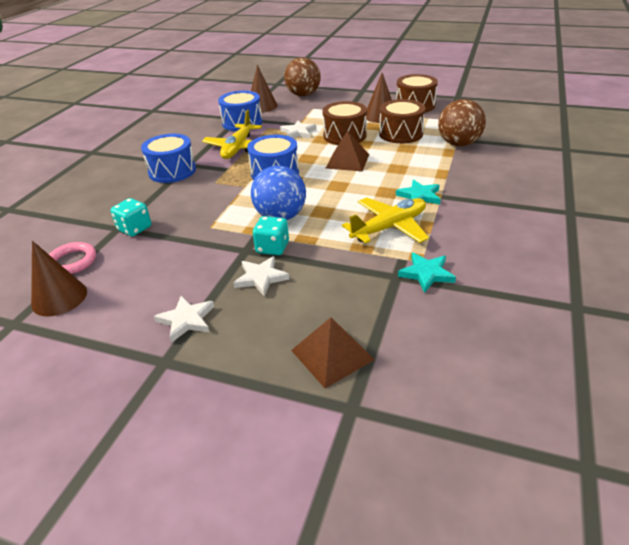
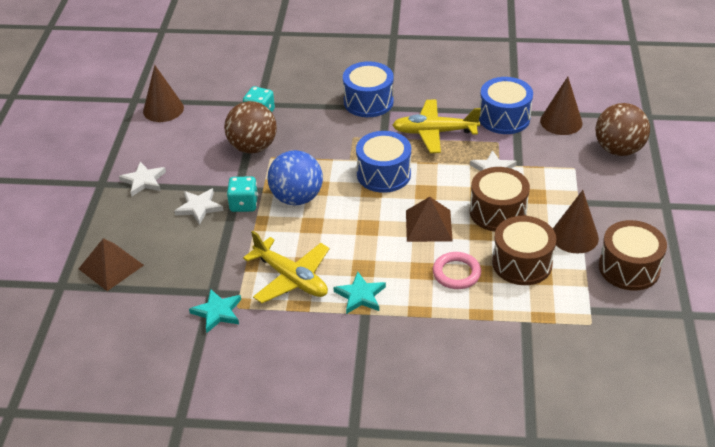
camera: 75 degrees right, 5 degrees up
(72, 261) = (208, 98): pink ring -> pink ring (456, 273)
(458, 144) = (510, 323): brown ball -> brown ball (253, 147)

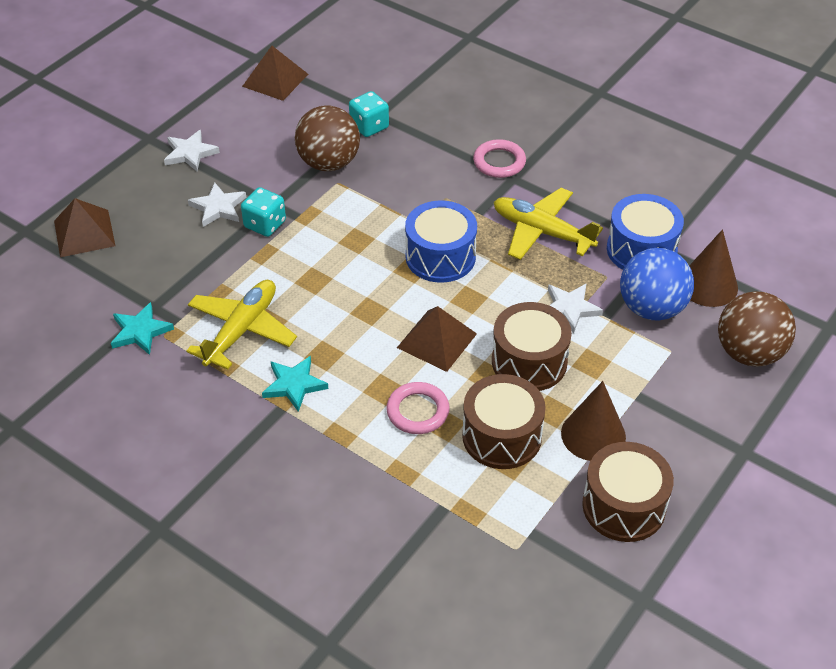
camera: 30 degrees right, 5 degrees up
(163, 109) = (275, 80): brown cone -> brown pyramid
(291, 278) = (241, 330): yellow plane -> yellow plane turned 135 degrees counterclockwise
(297, 198) = (324, 242): blue ball -> blue ball (652, 308)
(368, 102) = (499, 162): blue drum -> pink ring

